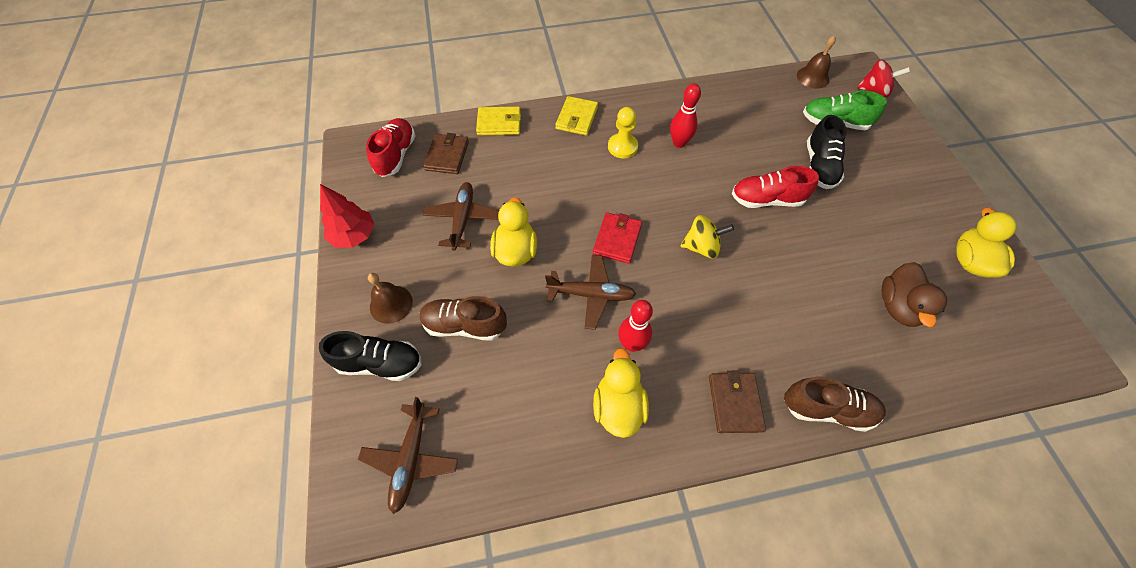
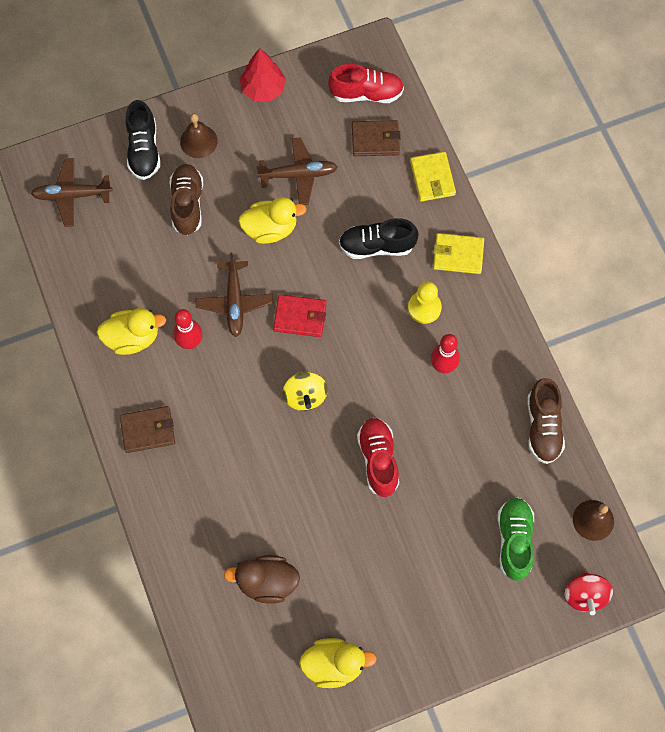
camera: 80 degrees right, 10 degrees up
(819, 166) = (438, 518): black shoe -> black shoe (377, 246)
(827, 409) = (153, 507): brown shoe -> brown shoe (543, 427)

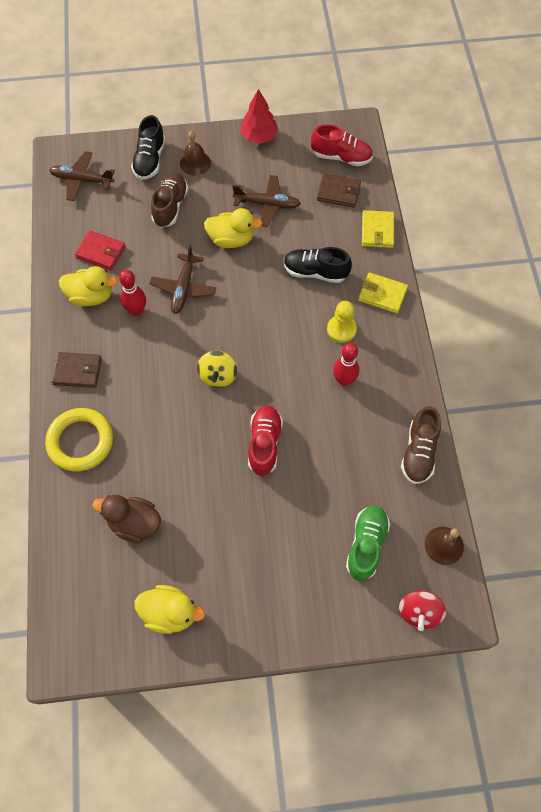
camera: 15 degrees right, 5 degrees down
(179, 509) = (80, 441): none -> yellow ring
(300, 317) = (234, 312): red wallet -> red wallet (101, 252)

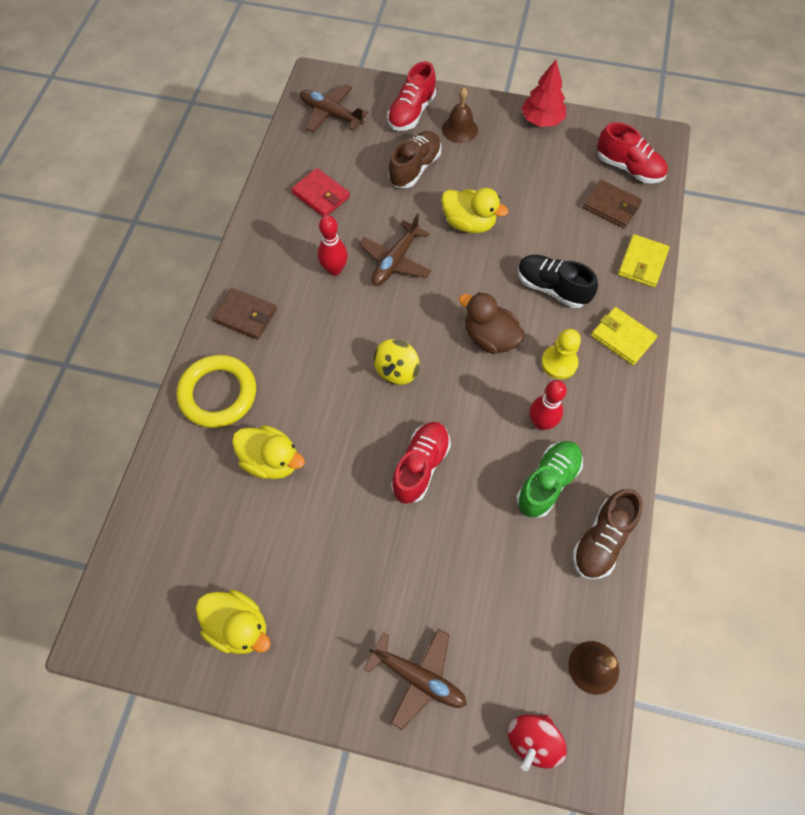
camera: 20 degrees right, 0 degrees up
(91, 296) = (292, 239): yellow duck -> yellow duck (271, 460)
(134, 523) = (239, 507): brown duck -> brown duck (489, 338)
(150, 160) = (411, 113): black shoe -> red shoe
(267, 204) = (524, 196): brown plane -> brown plane (418, 677)
(366, 545) = (497, 630): green shoe -> green shoe (547, 483)

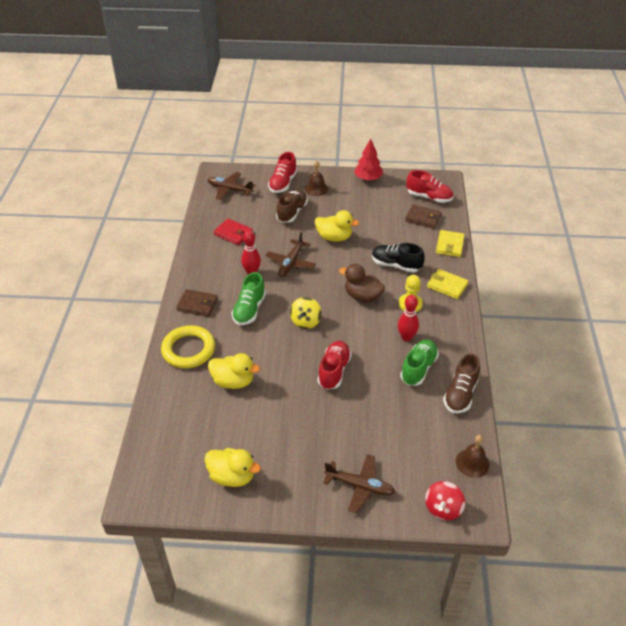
camera: 10 degrees left, 20 degrees down
(318, 336) = (249, 310): none -> green shoe

